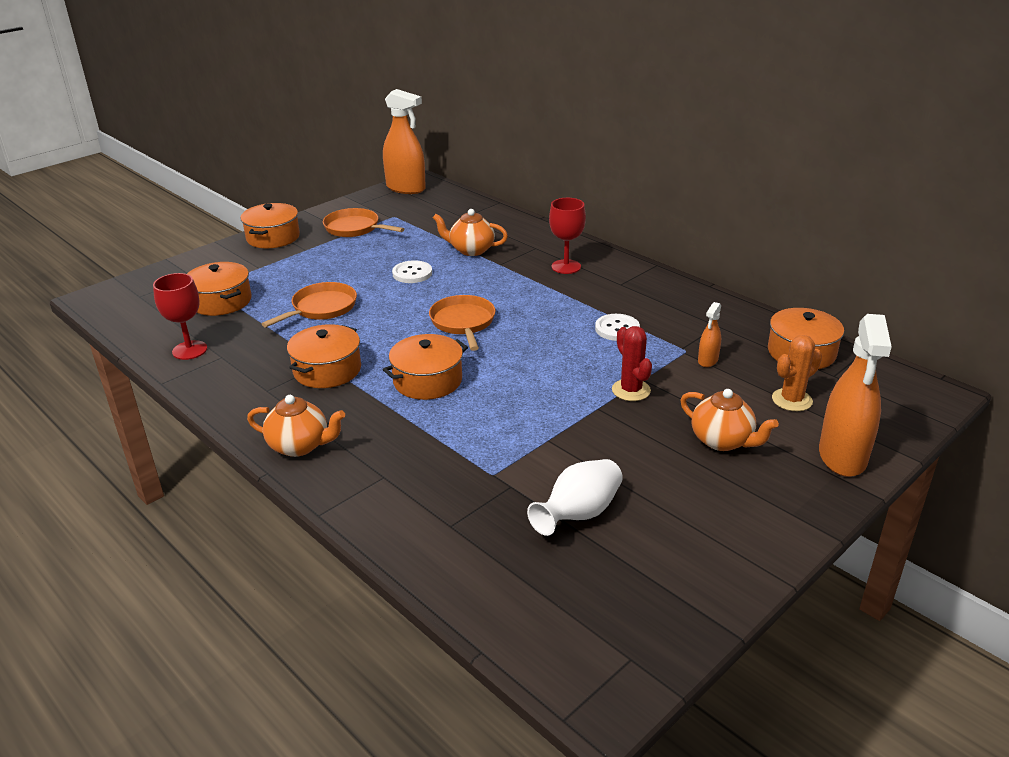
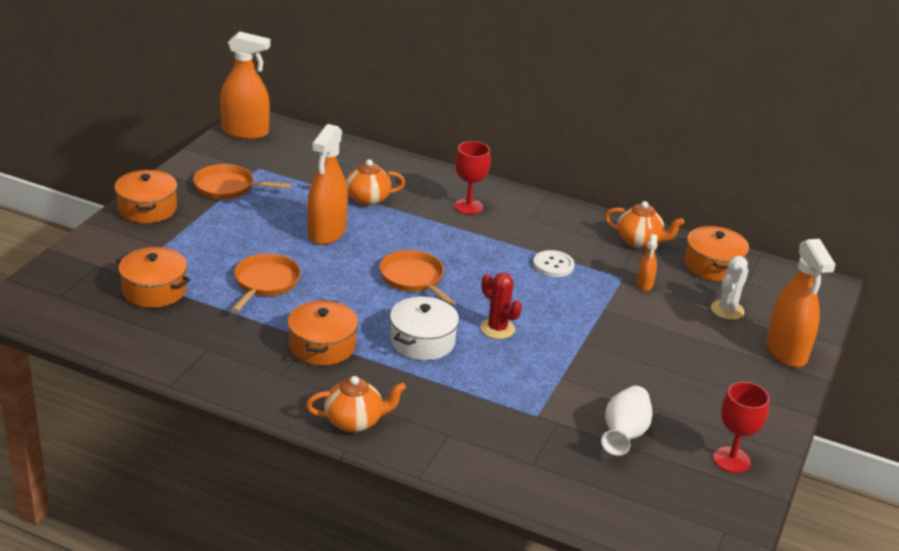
camera: 25 degrees left, 0 degrees up
(189, 350) = (168, 347): red goblet -> red goblet (731, 460)
(412, 273) = (327, 232): white button -> orange spray bottle
(427, 381) = (422, 341): orange pot -> white pot
(631, 390) = (599, 322): red cactus -> red cactus (497, 329)
(722, 441) = (695, 354): orange teapot -> orange teapot (639, 241)
(792, 400) = (727, 310): orange cactus -> white cactus

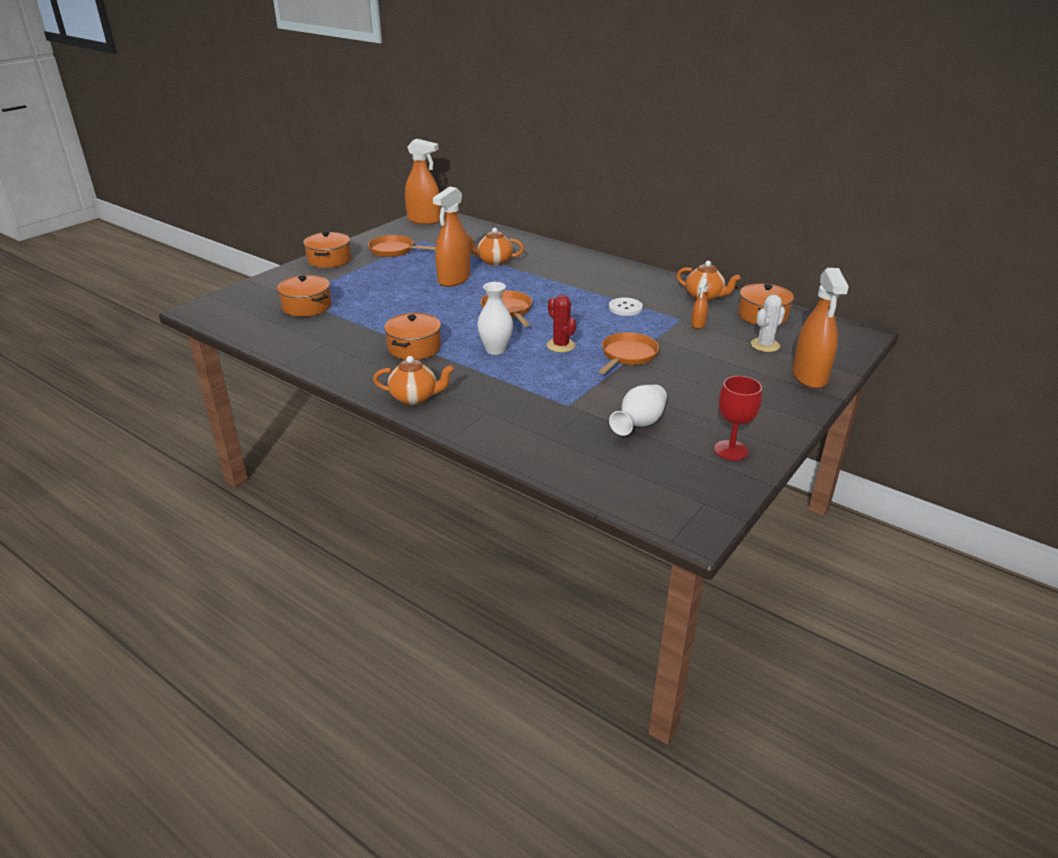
camera: 15 degrees right, 0 degrees up
(265, 283) = (391, 307): orange pan -> orange pan (627, 355)
(422, 341) = (495, 350): white pot -> white vase
(468, 206) = (572, 269): red goblet -> none

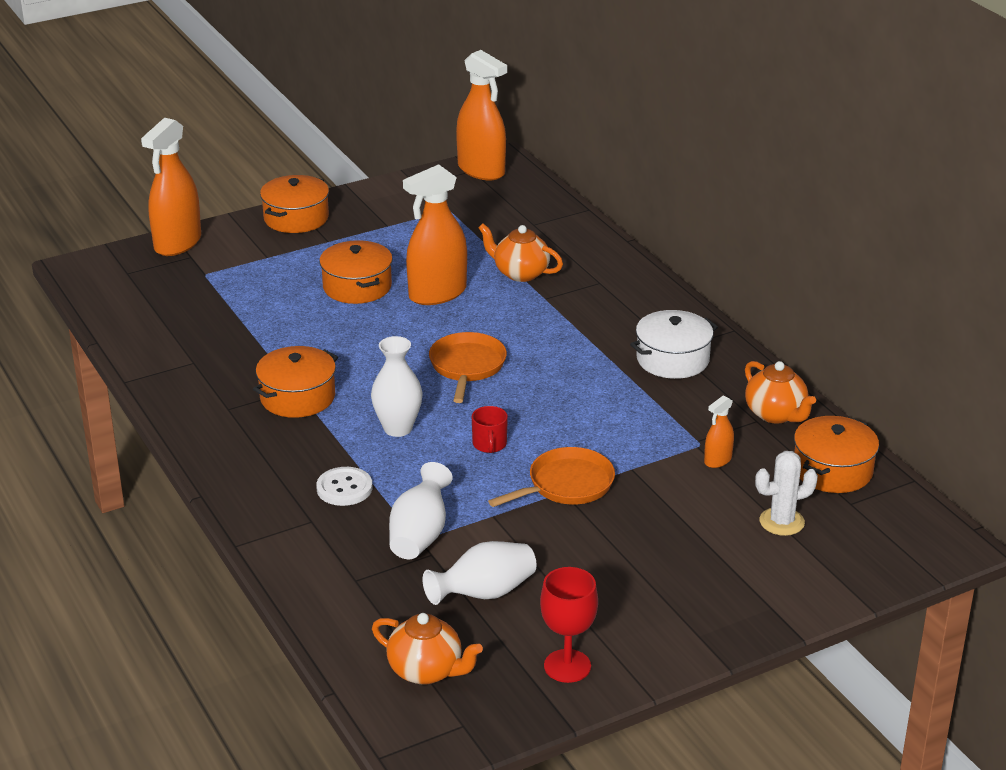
camera: 25 degrees right, 0 degrees up
(307, 306) = (212, 294): orange pot -> orange pot (357, 287)
(394, 250) = (396, 220): orange pan -> none
(415, 398) = (241, 474): orange teapot -> orange teapot (426, 671)
(561, 345) = (489, 444): red cactus -> red mug
(566, 402) = (420, 535): none -> white vase
(622, 284) = (672, 359): none -> white pot
(625, 308) = (637, 404): white button -> white button (344, 488)
(809, 376) = (793, 591): orange spray bottle -> orange spray bottle (178, 243)

